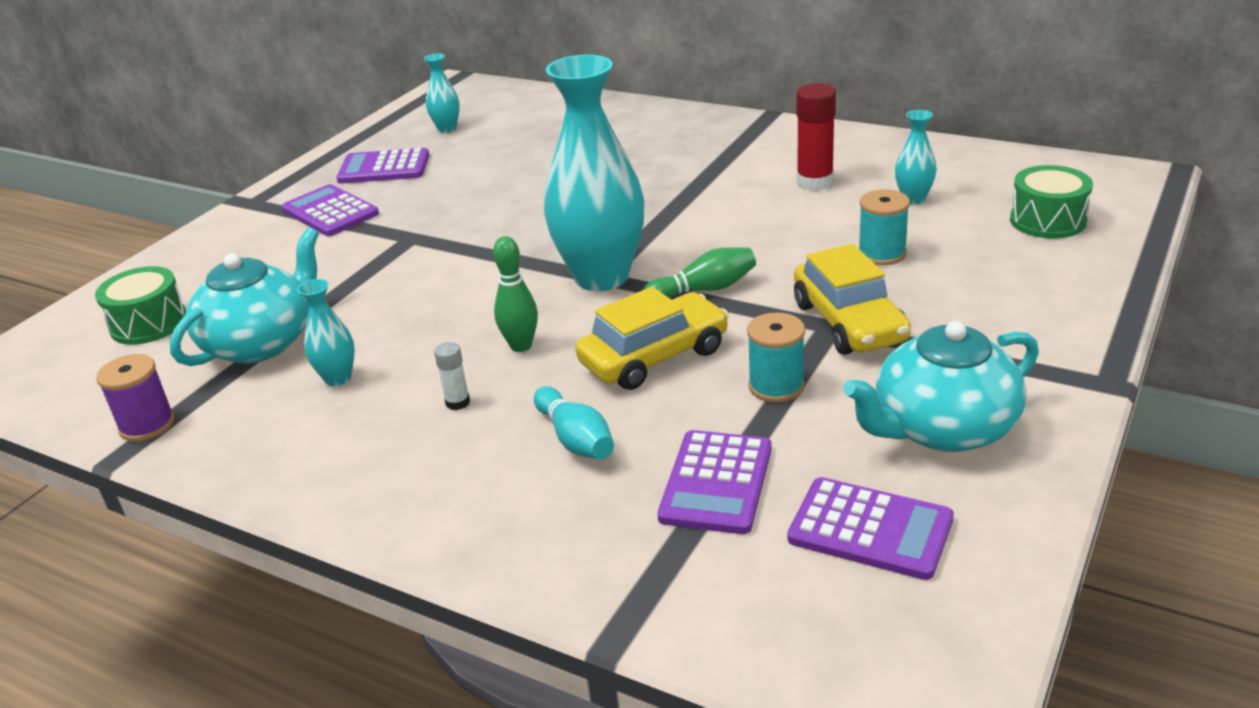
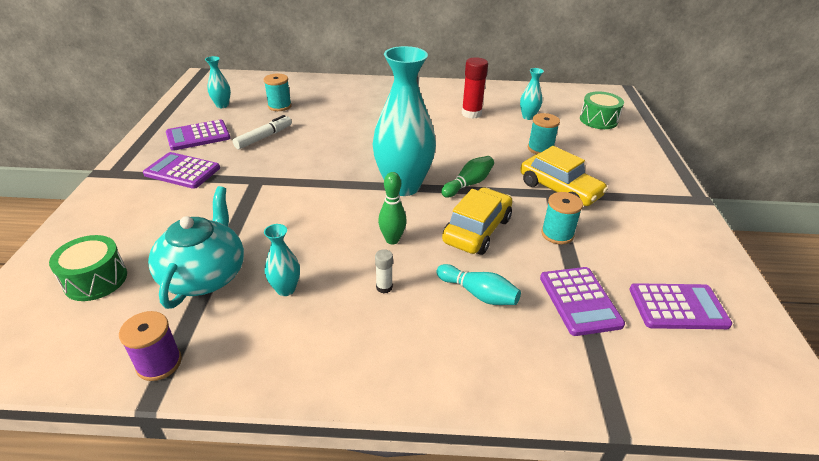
camera: 30 degrees left, 5 degrees up
(466, 180) = (263, 137): none -> white marker
(523, 138) = (279, 106): none -> turquoise spool
(942, 428) = (656, 240): turquoise teapot -> none

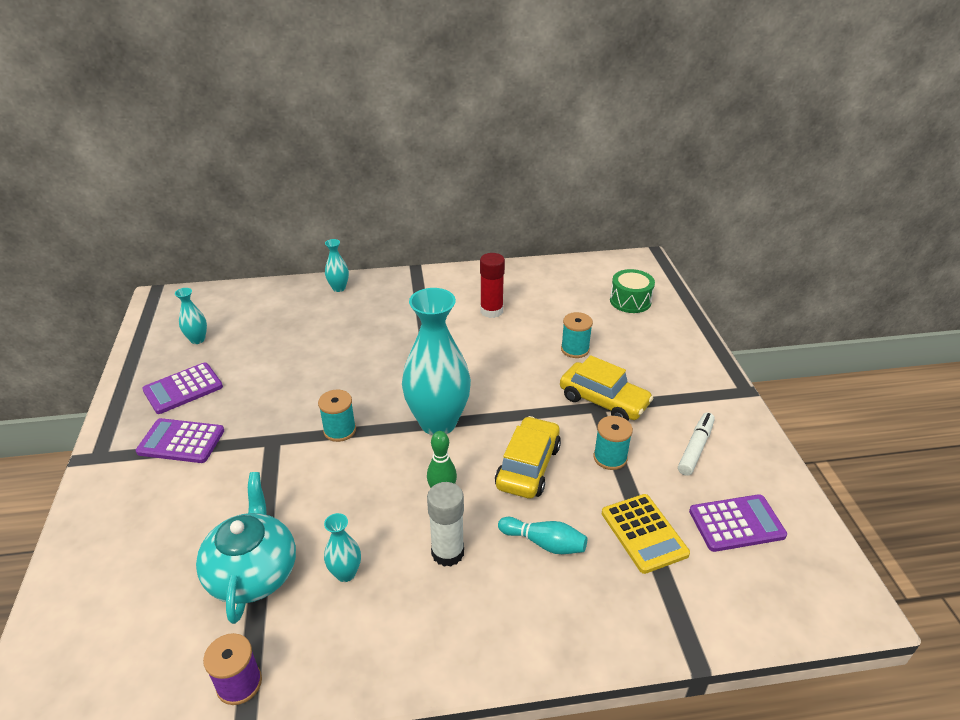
camera: 10 degrees left, 0 degrees up
(95, 280) = (132, 599): green drum -> none
(263, 137) = (262, 379): white marker -> white marker (695, 448)
(279, 106) = (267, 331): turquoise spool -> turquoise spool (339, 430)
(384, 287) = (447, 552): white glue stick -> white glue stick, size x1.92
(468, 184) = (507, 408): green bowling pin -> none
(528, 117) = (554, 307): turquoise vase -> turquoise vase (339, 288)
(579, 301) = (644, 533): purple calculator -> yellow calculator

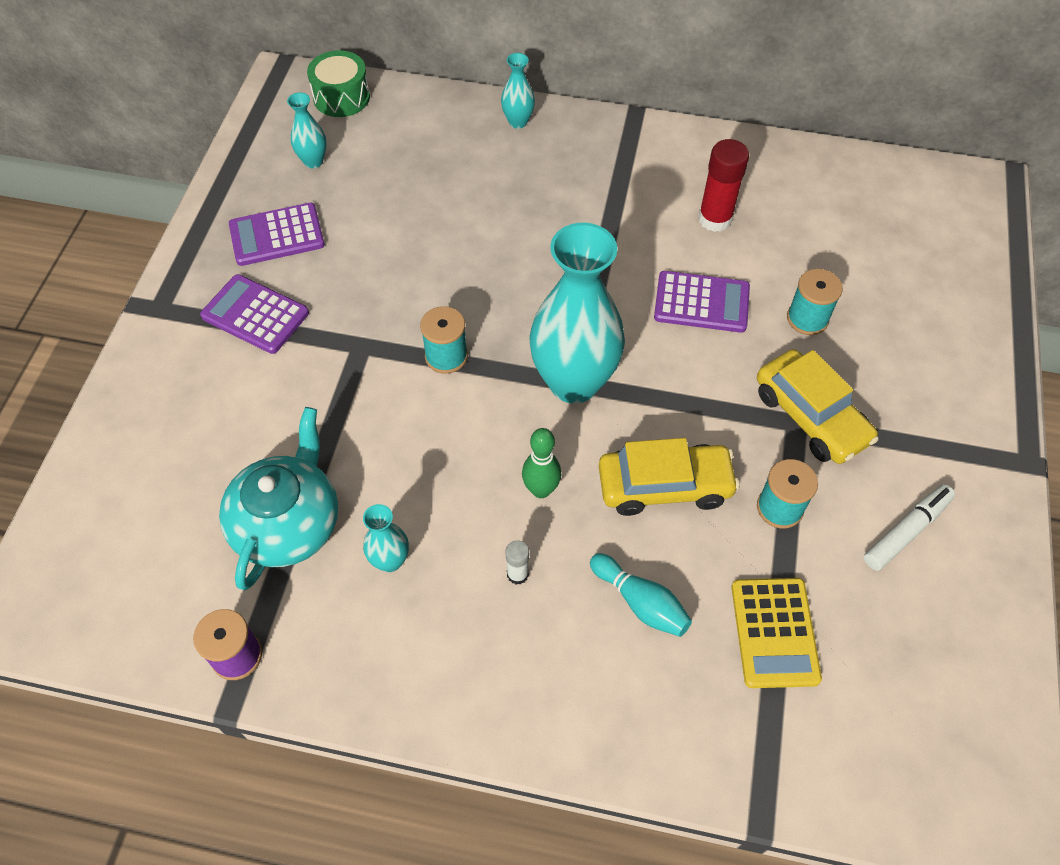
camera: 20 degrees right, 20 degrees up
(447, 552) = (517, 574): white glue stick -> white glue stick, size x0.52
(528, 466) = (664, 486): yellow car -> yellow car turned 45 degrees clockwise
(630, 301) = (928, 256): green drum -> green drum (341, 97)
(736, 523) = (906, 661): purple calculator -> purple calculator (701, 303)

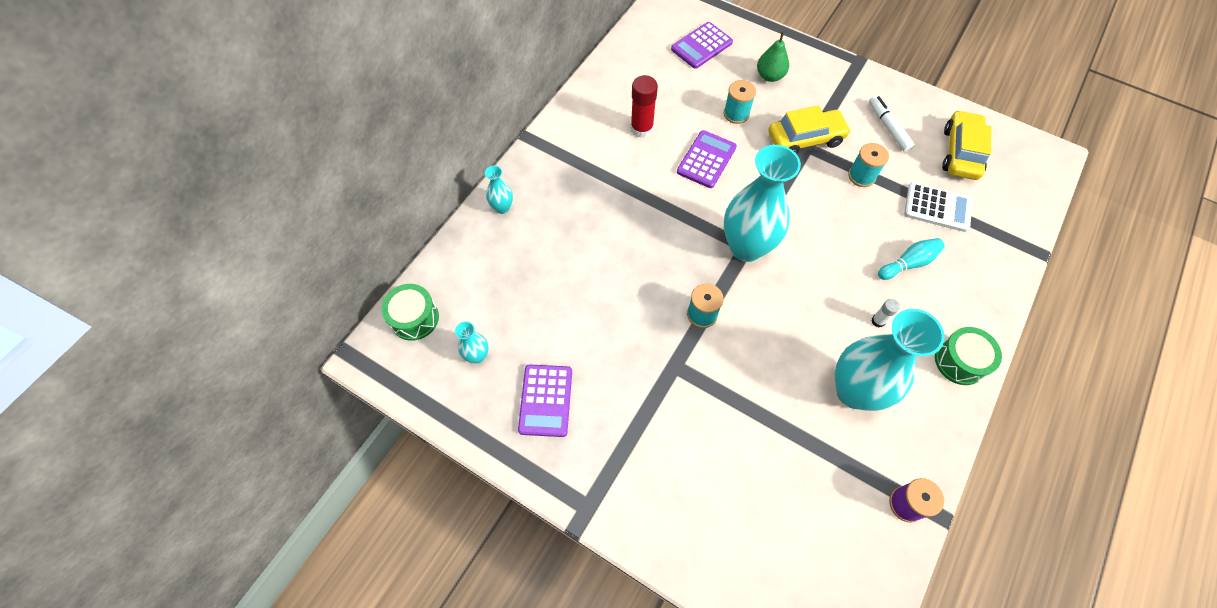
camera: 70 degrees left, 5 degrees up
(255, 315) = (620, 433): purple calculator -> purple calculator (701, 46)
(288, 523) = (812, 449): turquoise teapot -> none
(390, 560) = (854, 391): turquoise vase -> turquoise vase, size x2.26
(489, 703) = (960, 361): none -> green drum
(541, 490) = (821, 290): green bowling pin -> none
(664, 486) = (834, 225): yellow car -> yellow car (960, 152)
(774, 632) = (937, 207): yellow calculator -> white calculator
(910, 344) = (770, 76): none -> green pear

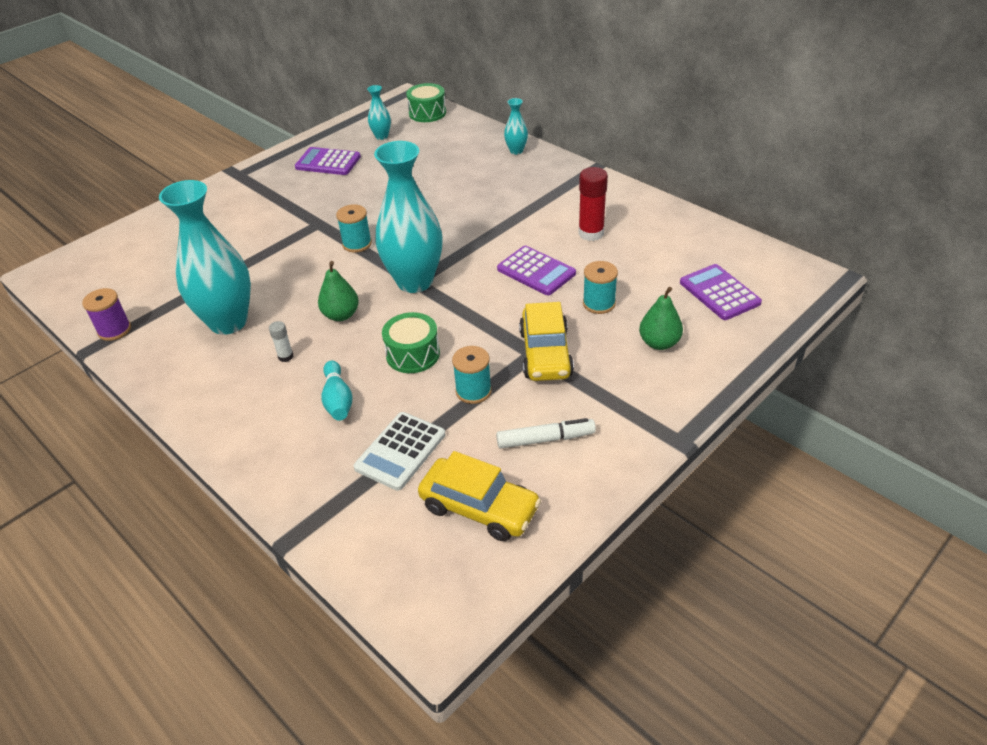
camera: 105 degrees right, 20 degrees down
(810, 294) = (341, 315): none -> green pear
(960, 361) = (206, 407): green drum -> green drum (413, 354)

